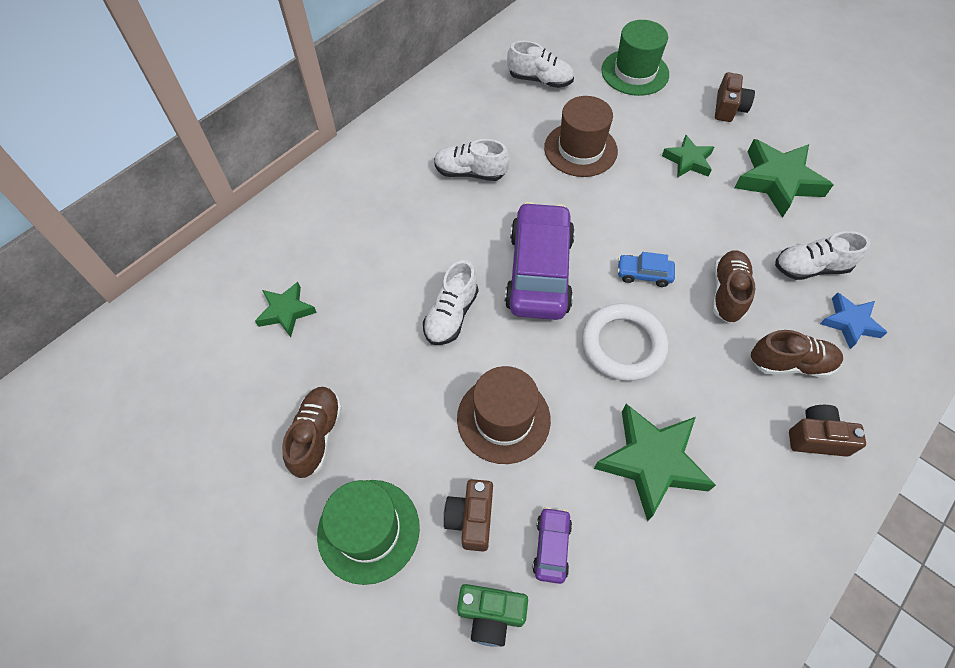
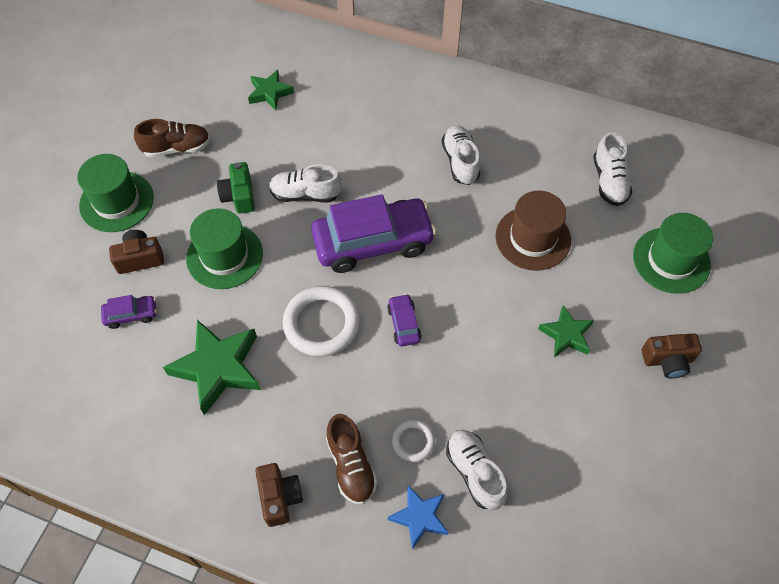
camera: 70 degrees right, 0 degrees up
(491, 615) = (75, 290): green camera -> green camera (239, 196)
(503, 419) = (224, 256): brown hat -> green hat
(644, 274) = (404, 324): blue car -> purple car
(727, 293) = (411, 398): brown shoe -> none
(773, 305) = (413, 441): none -> white ring
(777, 181) = (580, 426): green star -> none

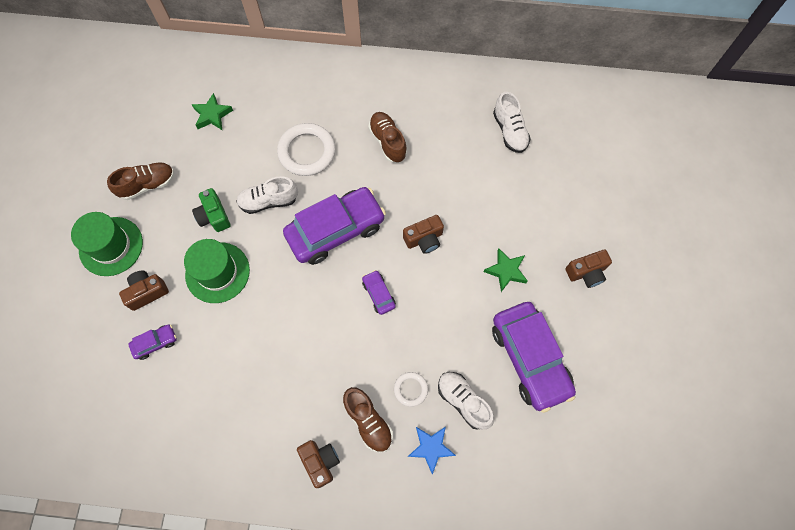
camera: 15 degrees left, 10 degrees up
(218, 368) = (240, 370): green star -> none
(321, 323) = (313, 310): white ring -> white ring (307, 151)
(460, 162) = (388, 142): white shoe -> brown shoe
(475, 276) = (424, 239): none -> brown camera
(533, 238) = (461, 195): brown hat -> none
(571, 443) = (529, 358): none -> purple car
(671, 260) = (571, 188): green hat -> none

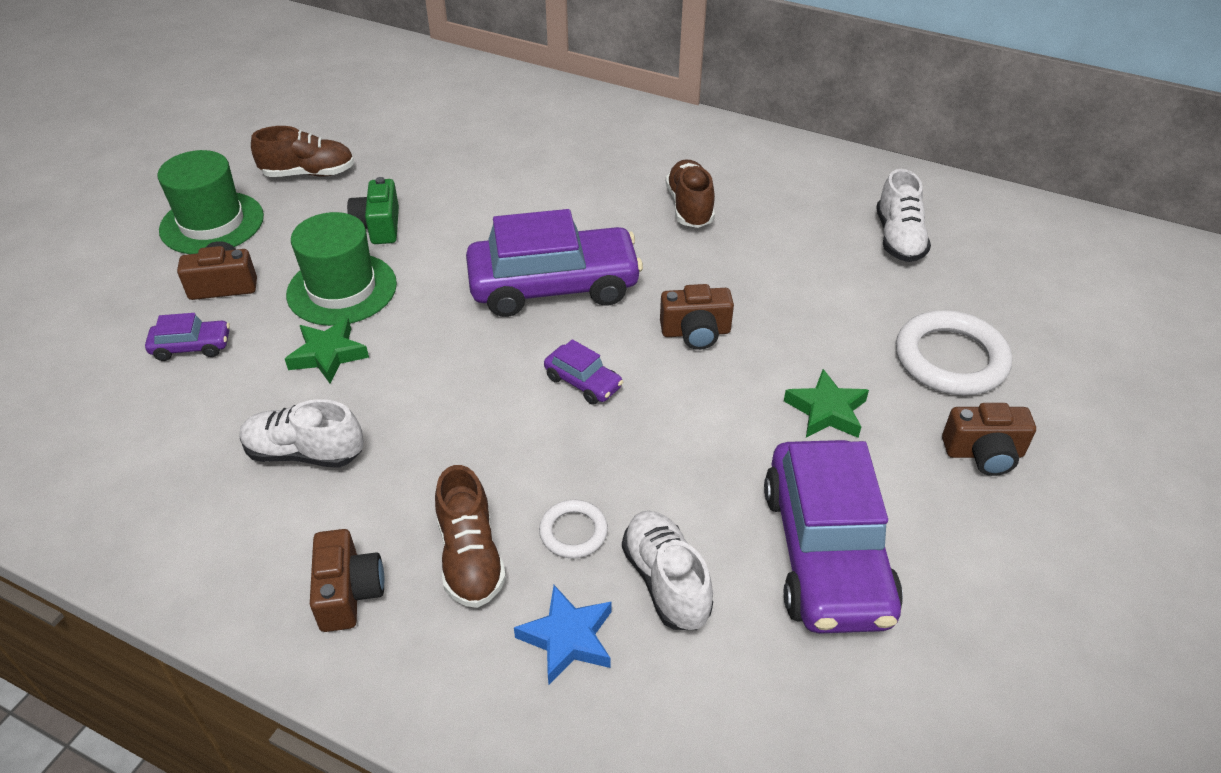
camera: 20 degrees right, 25 degrees down
(212, 115) = (445, 126): green star -> green star (328, 355)
(269, 201) = (470, 229): white shoe -> white shoe (305, 453)
(307, 151) = (558, 190): white ring -> white ring (950, 359)
(378, 294) = (583, 382): purple car -> purple car turned 135 degrees clockwise

